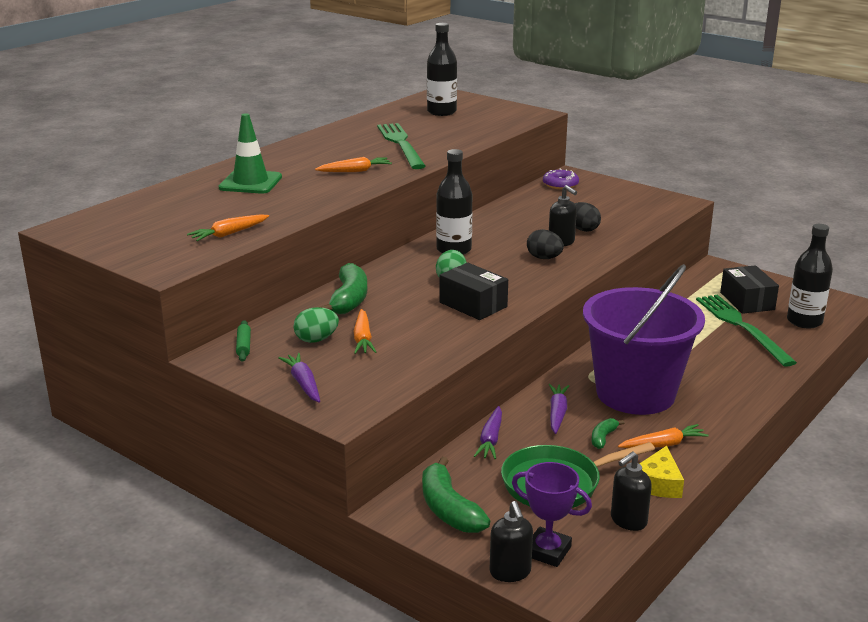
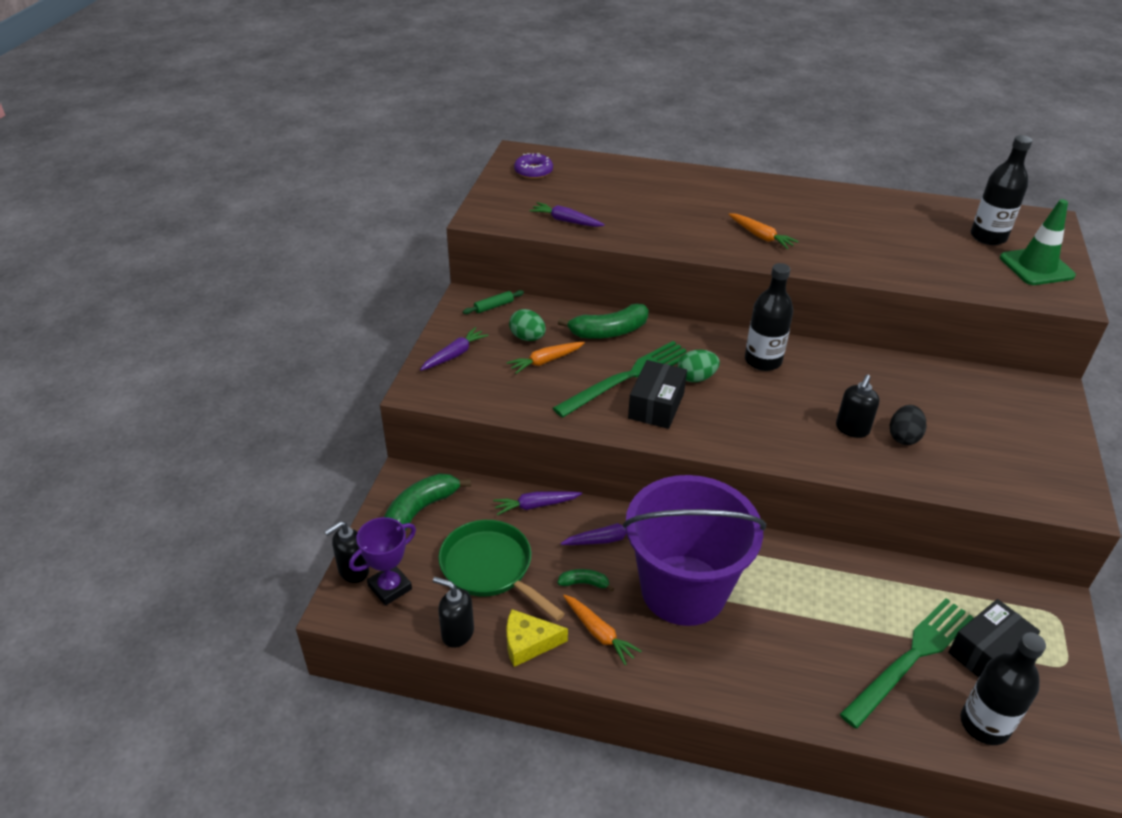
camera: 65 degrees right, 15 degrees up
(229, 234) = (566, 221): orange carrot -> purple carrot
(250, 182) = (679, 195): green traffic cone -> green traffic cone (1036, 267)
(401, 144) = (860, 240): green fork -> green fork (627, 377)
(544, 258) = (800, 426): black egg -> none
(547, 551) = (390, 587): purple trophy -> purple trophy turned 45 degrees clockwise
(560, 184) = (1013, 389): purple donut -> purple donut (533, 171)

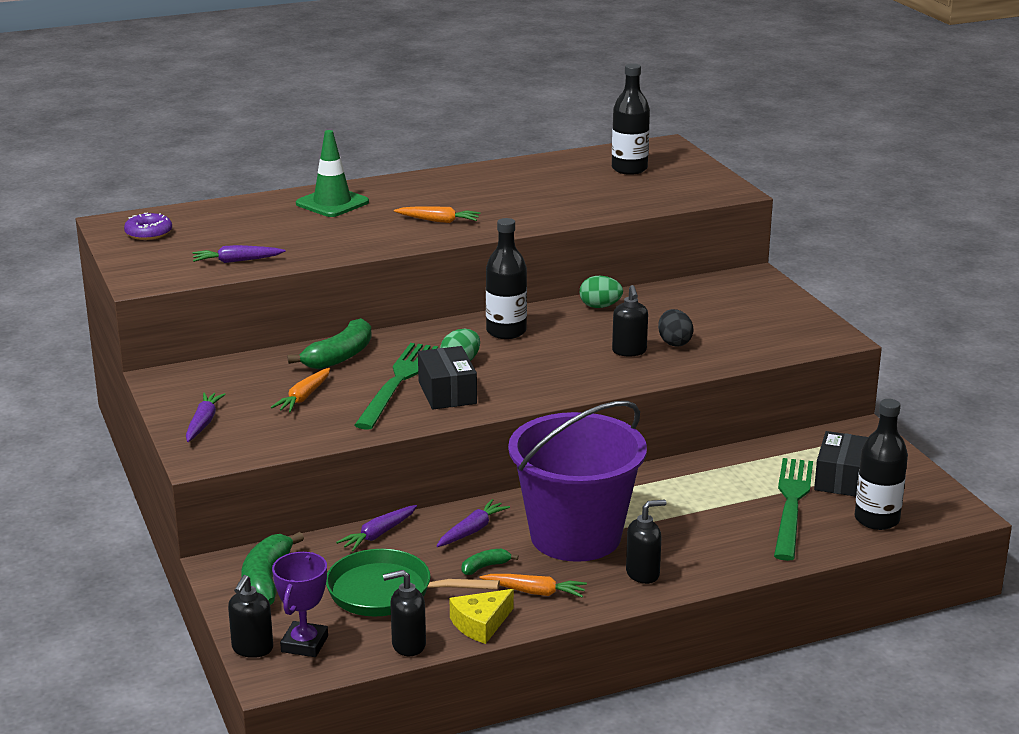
camera: 35 degrees left, 15 degrees down
(493, 306) = (197, 375): green rolling pin -> none
(527, 338) = (263, 386): green egg -> green egg (600, 306)
(704, 665) = (643, 574): none -> black soap dispenser
(1036, 267) = (686, 178): green traffic cone -> green traffic cone (332, 203)

